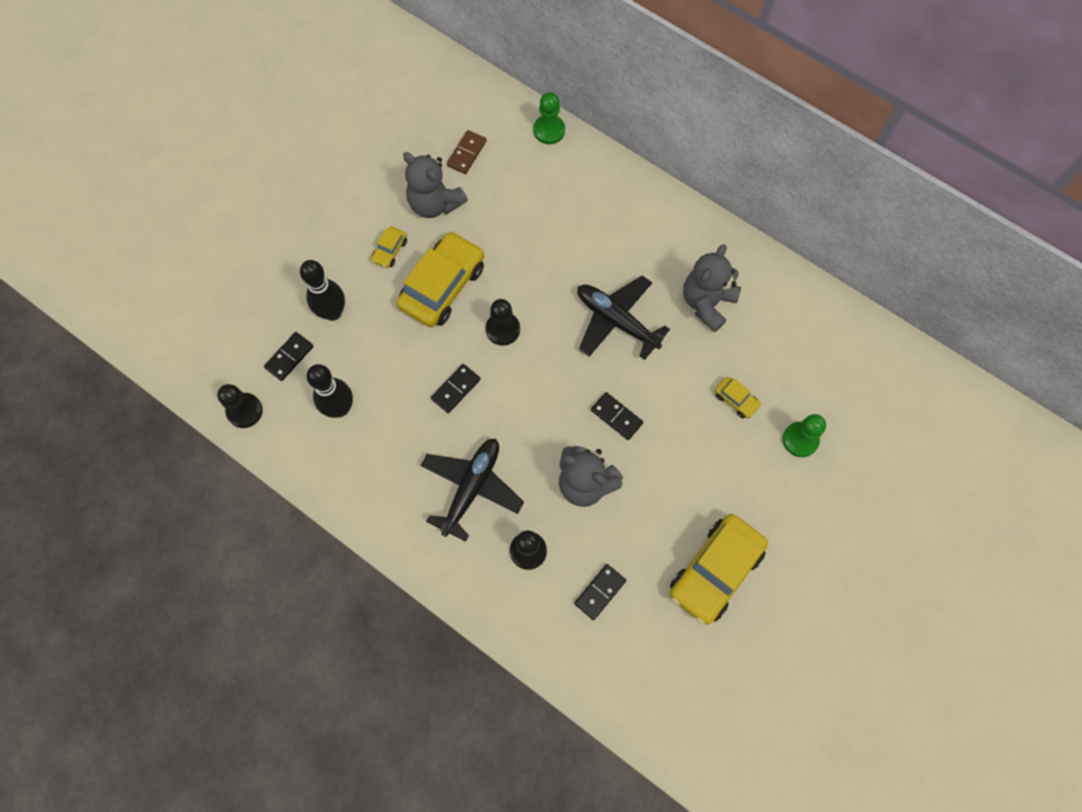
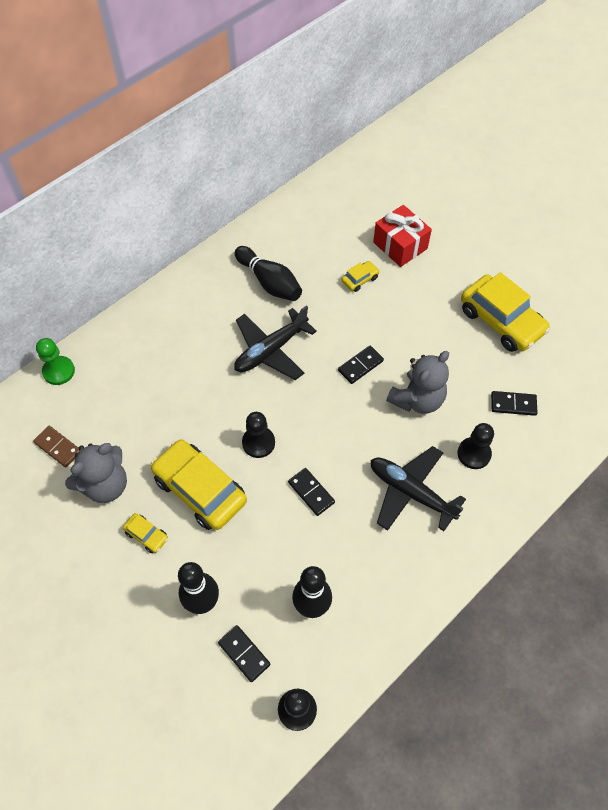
camera: 80 degrees left, 10 degrees down
(600, 592) = (513, 404): black domino -> black domino turned 45 degrees counterclockwise
(707, 303) = (269, 282): grey teddy bear -> black bowling pin
(800, 440) = (400, 245): green pawn -> red gift

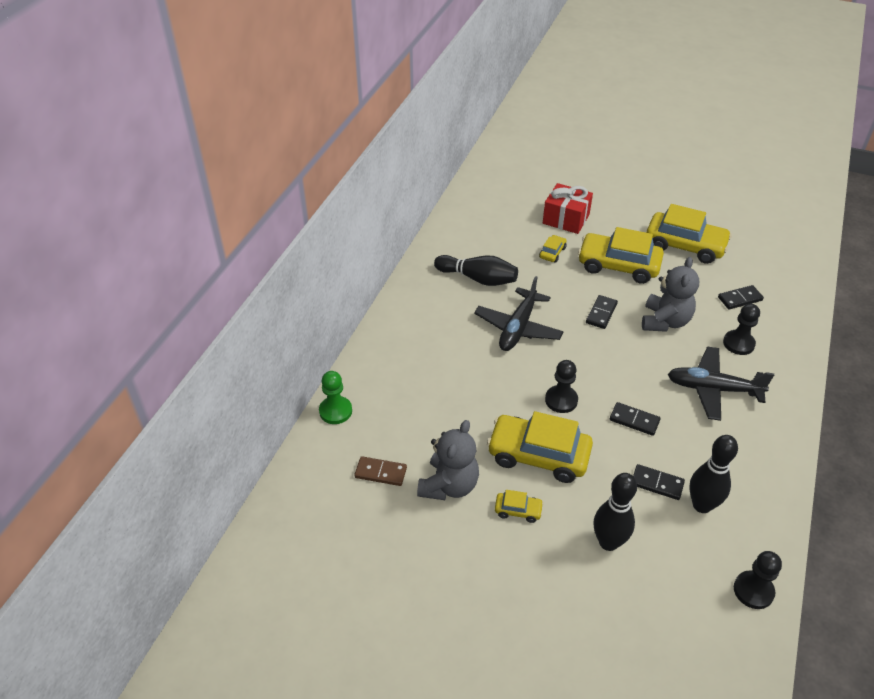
camera: 25 degrees left, 15 degrees down
(244, 653) = (675, 567): black domino -> black domino (657, 483)
(415, 318) = (618, 265): none -> yellow car

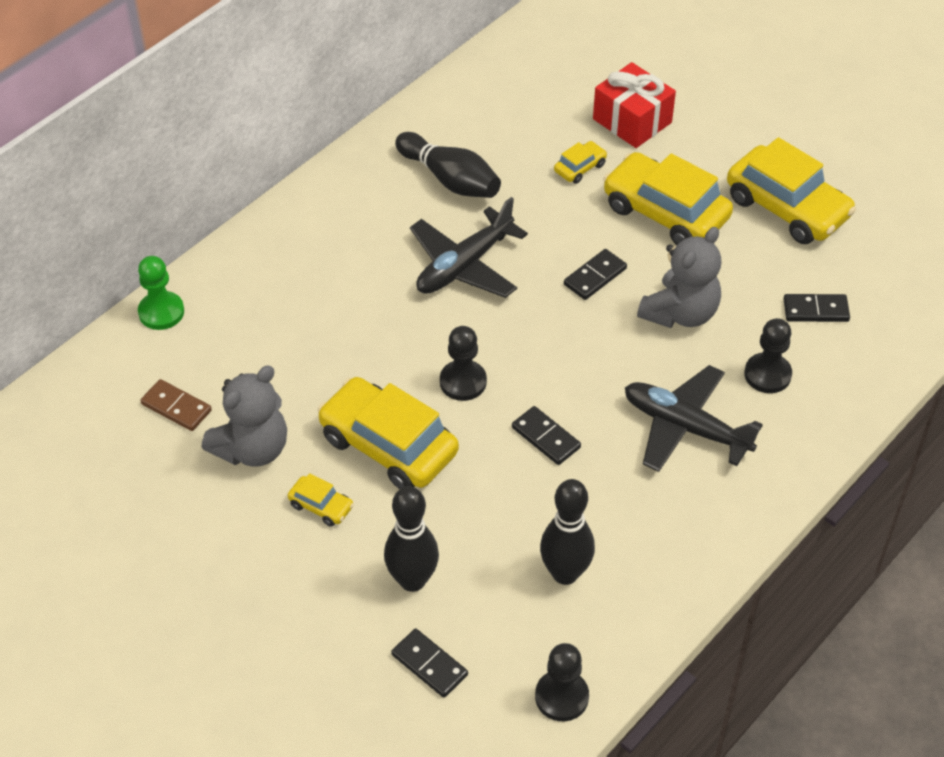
camera: 20 degrees right, 5 degrees up
(657, 483) = (523, 528): black domino -> black domino (429, 665)

